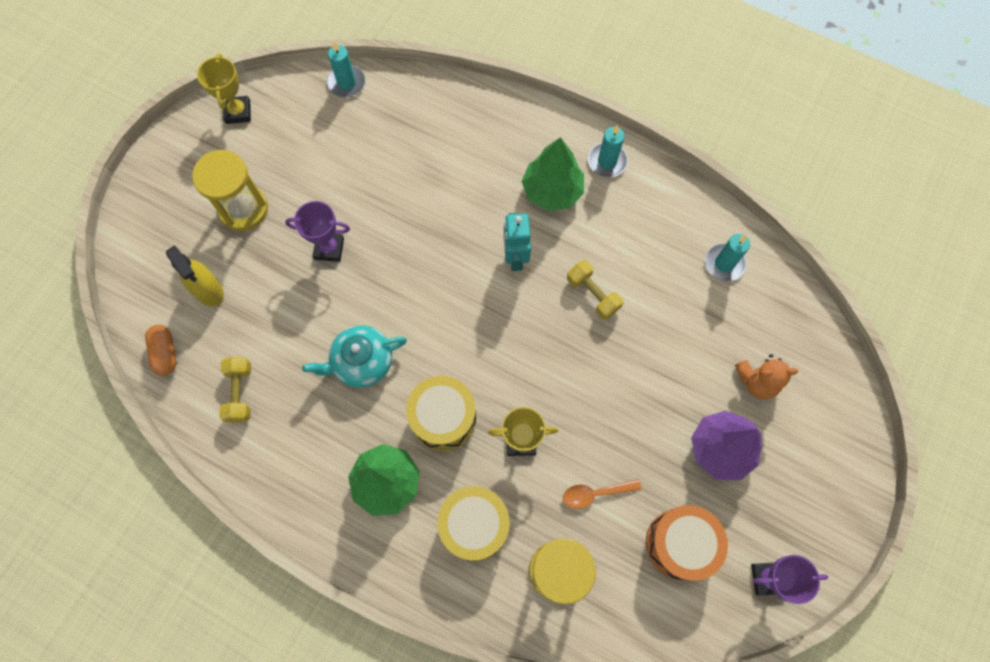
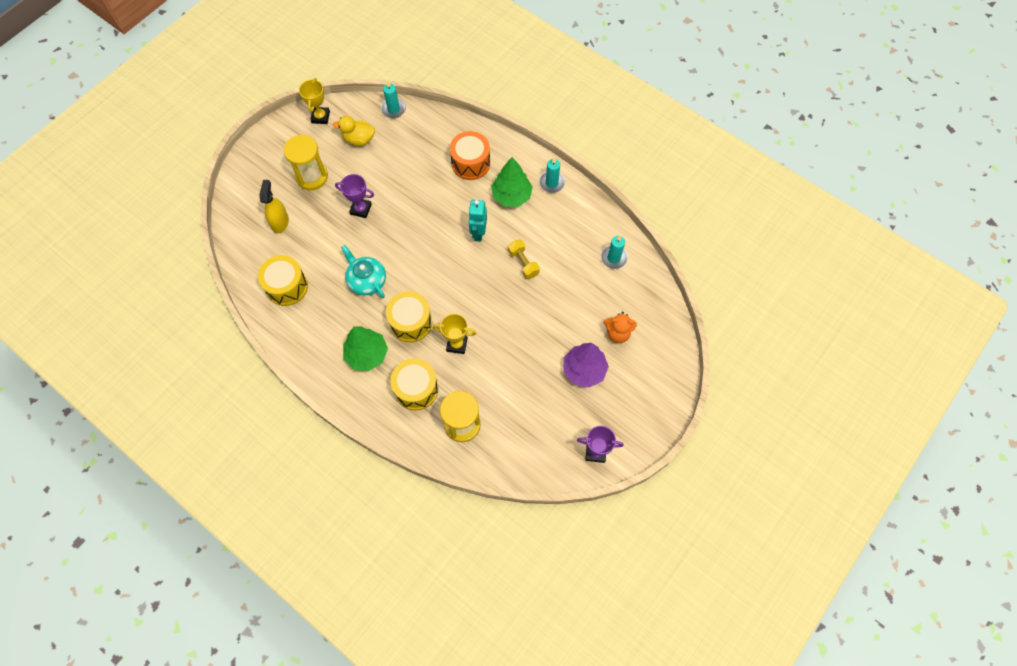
camera: 10 degrees right, 5 degrees down
(165, 353) = (246, 255): orange capsule -> none
(208, 290) = (280, 222): yellow spray bottle -> yellow spray bottle turned 150 degrees counterclockwise
(240, 393) = (287, 287): yellow dumbbell -> yellow drum
(303, 138) = (359, 139): none -> yellow duck
(362, 362) = (367, 280): turquoise teapot -> turquoise teapot turned 60 degrees clockwise
(595, 493) = (497, 383): orange spoon -> none
(680, 544) = (544, 422): orange drum -> orange drum (470, 163)

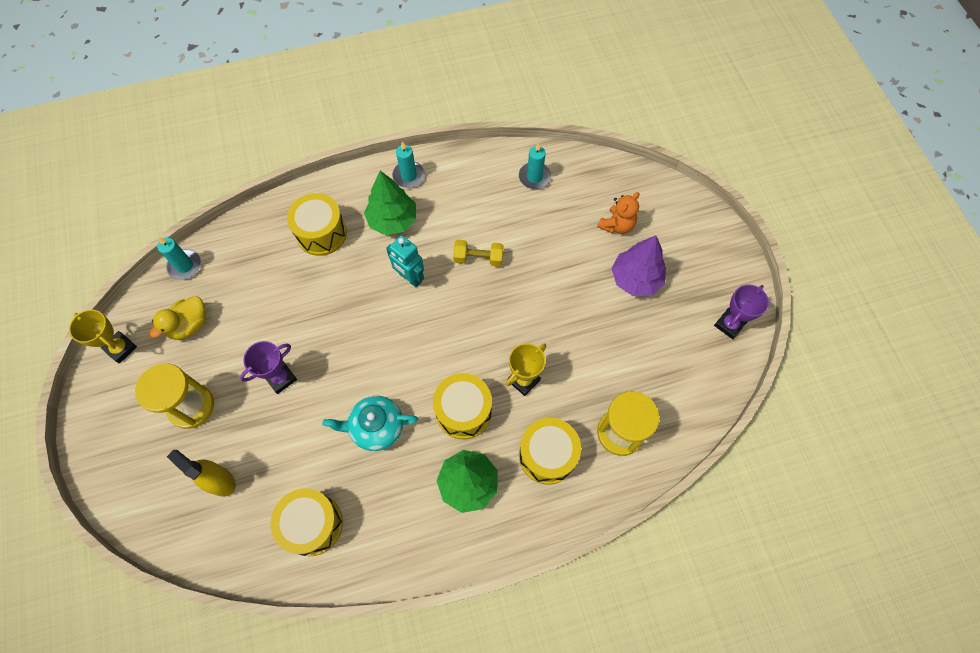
camera: 55 degrees left, 0 degrees up
(470, 163) = (321, 233): orange drum -> yellow drum

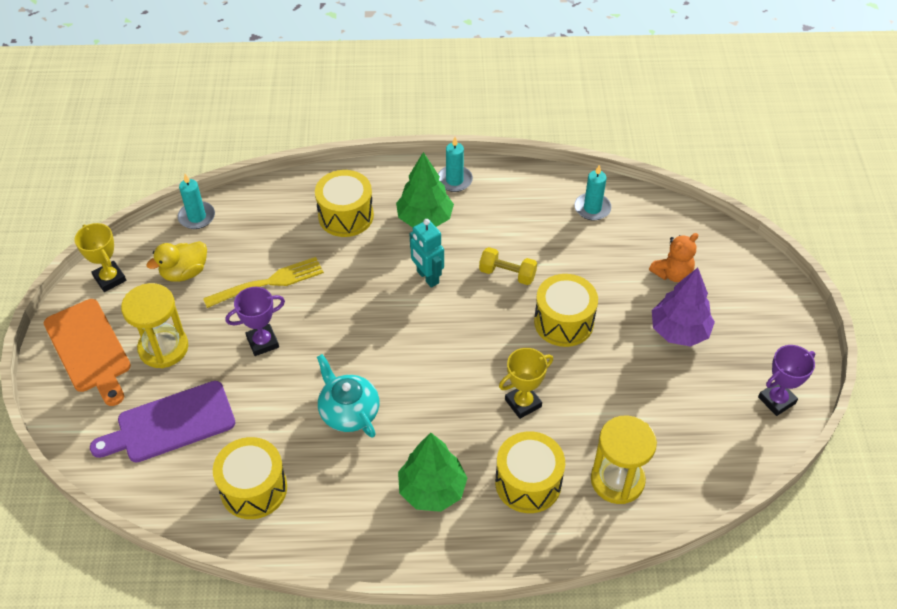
camera: 15 degrees right, 15 degrees down
(122, 425) = (89, 349): none -> orange cutting board
(219, 481) = (170, 424): yellow spray bottle -> purple cutting board
(269, 318) = (268, 283): none -> yellow fork
(376, 427) = (348, 411): turquoise teapot -> turquoise teapot turned 45 degrees clockwise
(463, 411) = (447, 418): yellow drum -> yellow drum (563, 322)

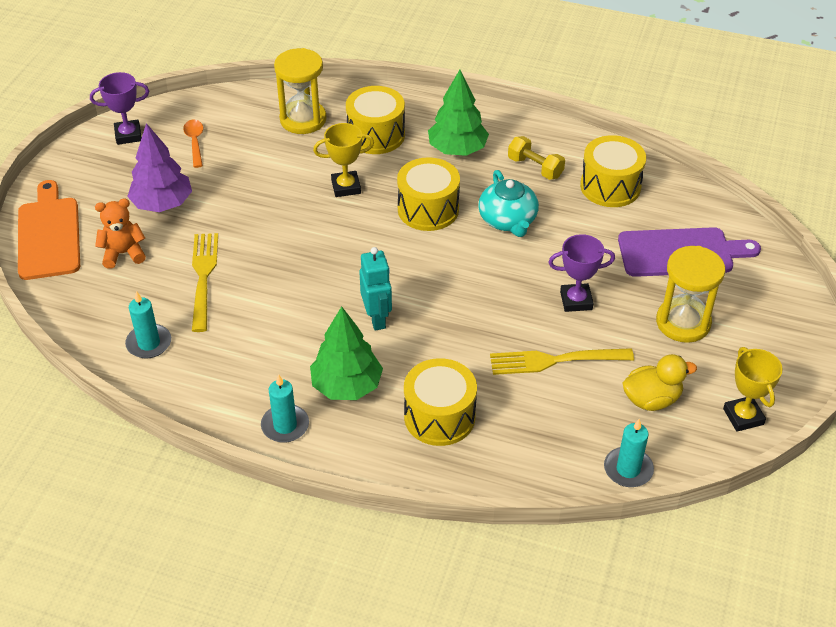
camera: 160 degrees left, 5 degrees down
(89, 349) = (765, 342): orange cutting board -> orange cutting board (48, 235)
(507, 274) = (290, 299): yellow dumbbell -> yellow dumbbell (535, 167)
(563, 322) = (264, 239): yellow drum -> yellow drum (428, 209)
(590, 271) = (203, 278): none -> yellow fork
(705, 412) = (195, 142): none -> orange spoon

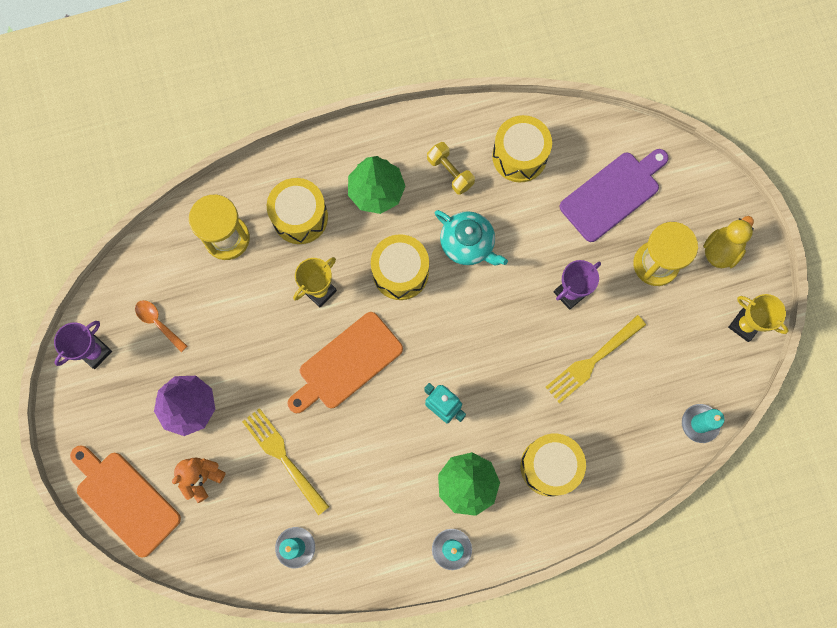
camera: 35 degrees left, 30 degrees up
(321, 244) = (347, 363): none -> orange cutting board
(535, 167) = (450, 172): yellow dumbbell -> yellow dumbbell turned 45 degrees clockwise
(651, 399) = (678, 351): yellow duck -> yellow duck (721, 250)

